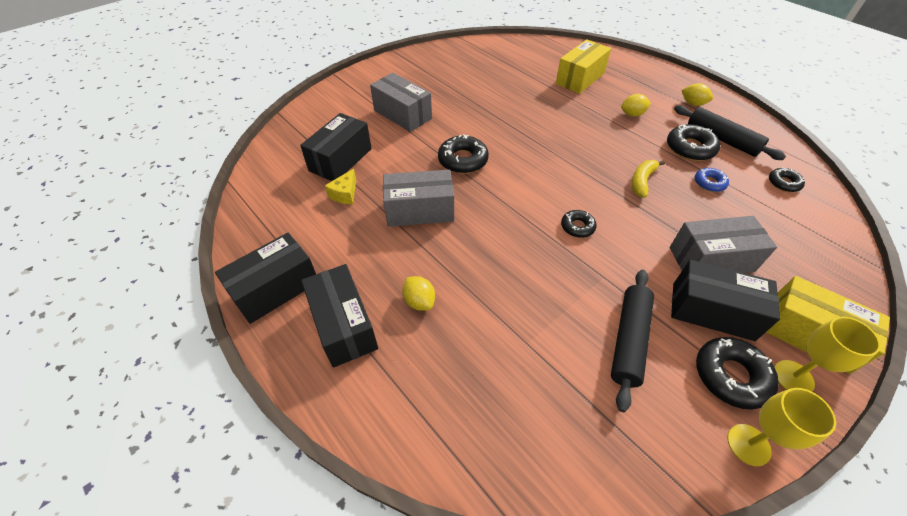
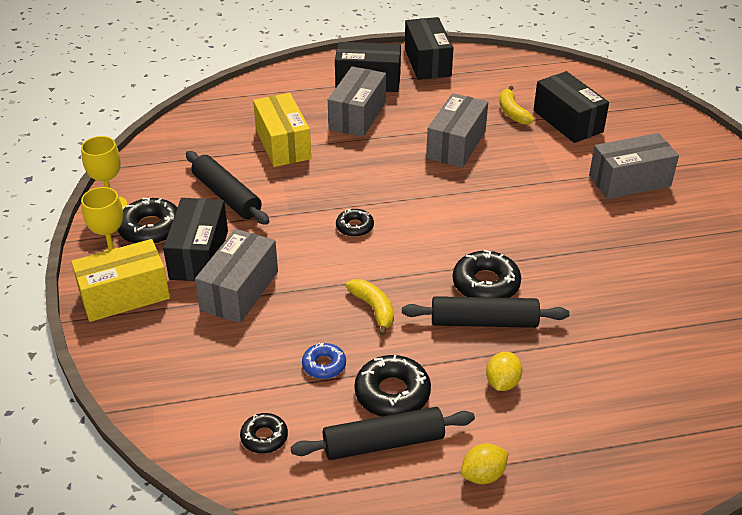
camera: 120 degrees right, 10 degrees down
(345, 194) = (512, 112): yellow cheese -> yellow banana
(419, 301) = (357, 116): yellow lemon -> grey box
(463, 160) = (511, 194): black donut -> black donut (486, 284)
(580, 78) = (631, 380): yellow box -> yellow box (283, 144)
(597, 134) = (484, 322): none -> black rolling pin
(712, 311) = (199, 255): black box -> black box turned 45 degrees counterclockwise

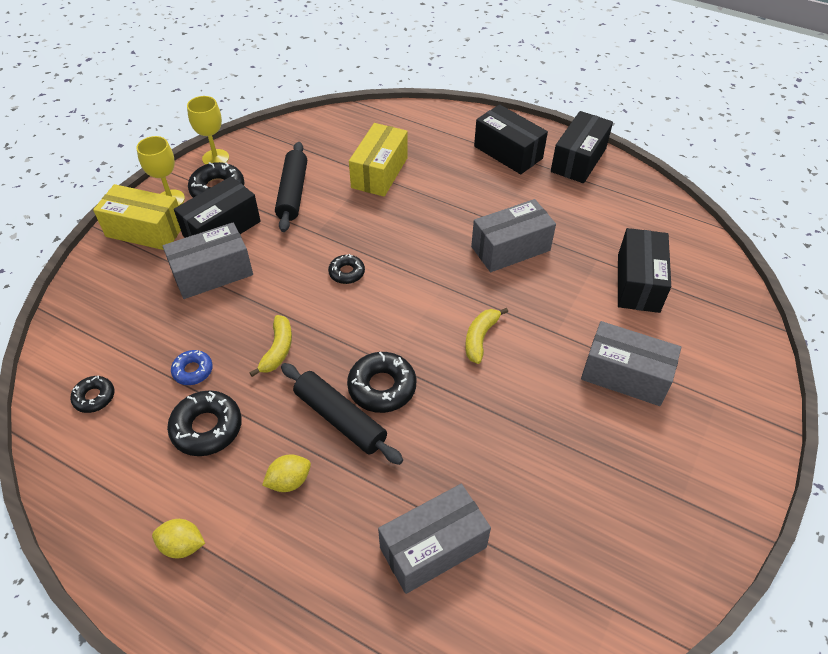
camera: 40 degrees right, 10 degrees up
(357, 116) = (463, 178): grey box -> grey box (433, 548)
(383, 443) = (154, 462): black rolling pin -> none
(512, 112) = (596, 246): yellow banana -> yellow banana (480, 338)

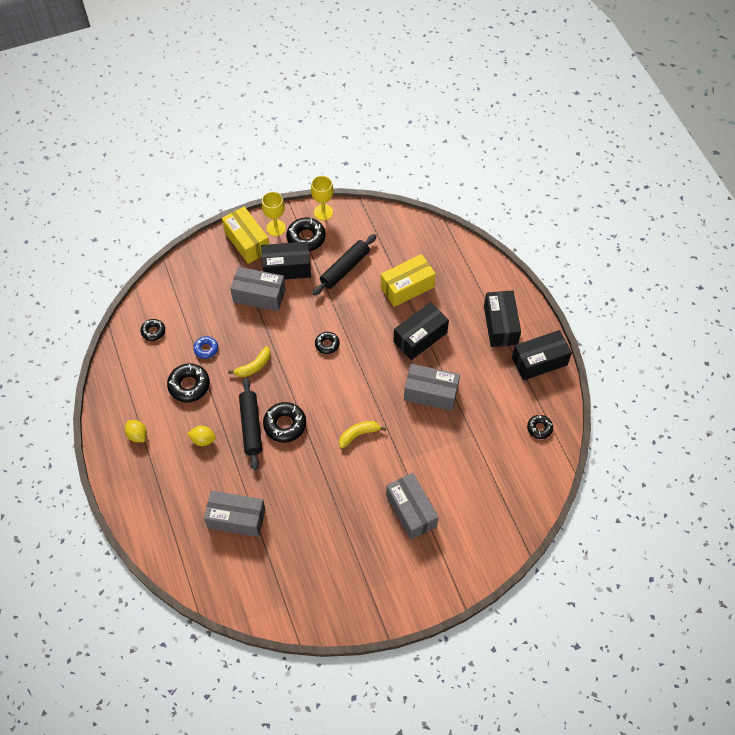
camera: 40 degrees right, 10 degrees up
(638, 283) = (480, 467): black box -> black box (420, 337)
(647, 212) = (539, 428): none -> black donut

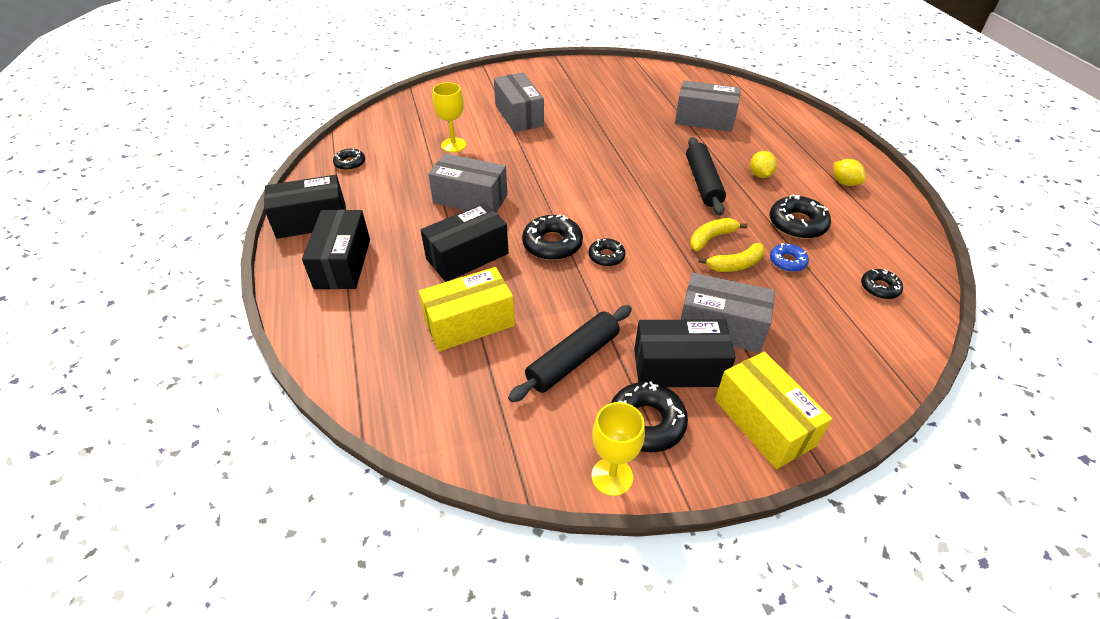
camera: 175 degrees left, 15 degrees down
(203, 440) = (760, 175): yellow lemon -> yellow lemon turned 75 degrees clockwise
(276, 228) = (710, 448): yellow goblet -> yellow goblet (453, 145)
(285, 424) = (660, 182): black donut -> black donut (552, 244)
(359, 434) = (568, 169): yellow banana -> yellow banana (735, 265)

